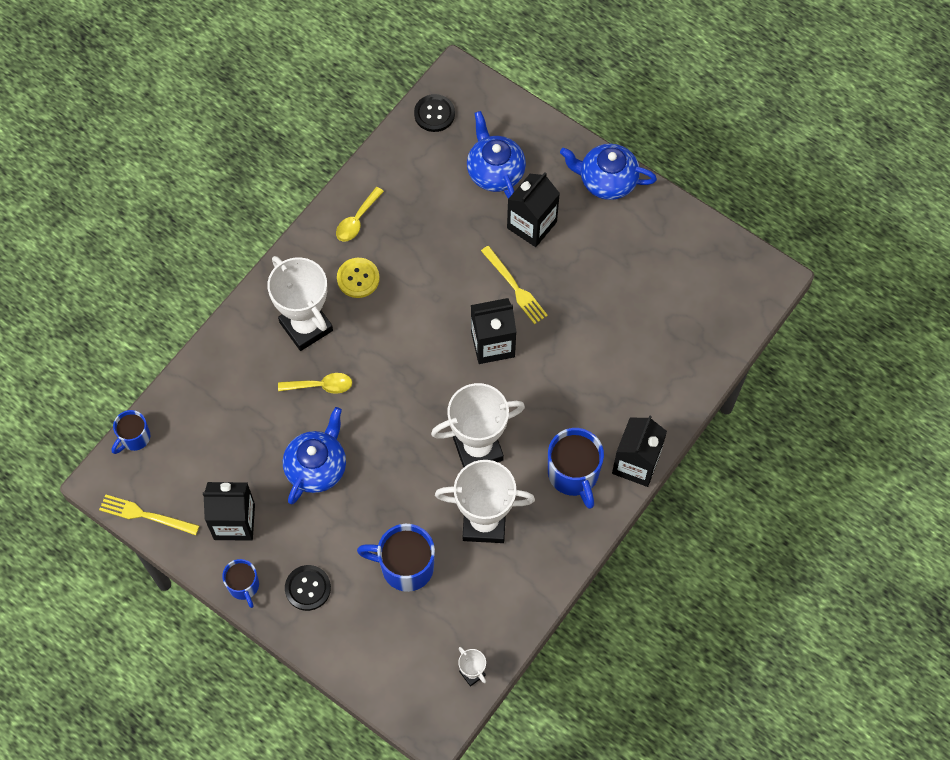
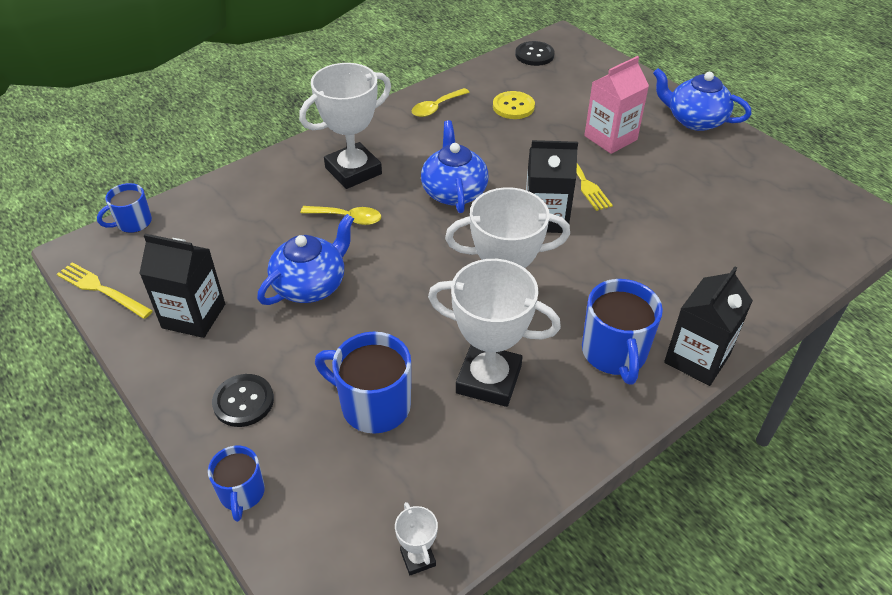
camera: 15 degrees right, 20 degrees down
(244, 586) = (169, 382): blue mug -> blue mug (242, 493)
(306, 326) = (353, 171): white trophy -> white trophy turned 75 degrees clockwise
(358, 278) = (421, 146): yellow button -> yellow button (513, 106)
(495, 171) = (582, 97): blue teapot -> blue teapot (454, 192)
(531, 225) = (610, 138): black carton -> pink carton

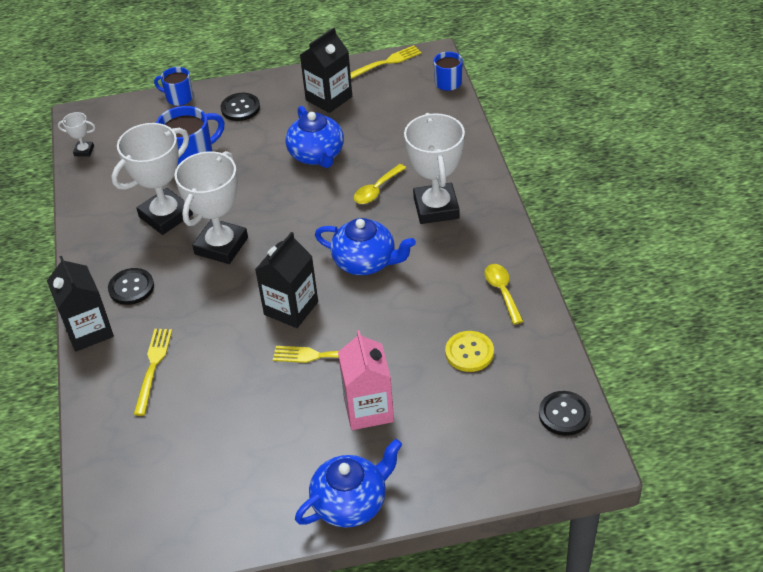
camera: 120 degrees right, 0 degrees up
(614, 353) = (131, 287): blue mug -> black button
(690, 282) = (153, 367): none -> yellow fork

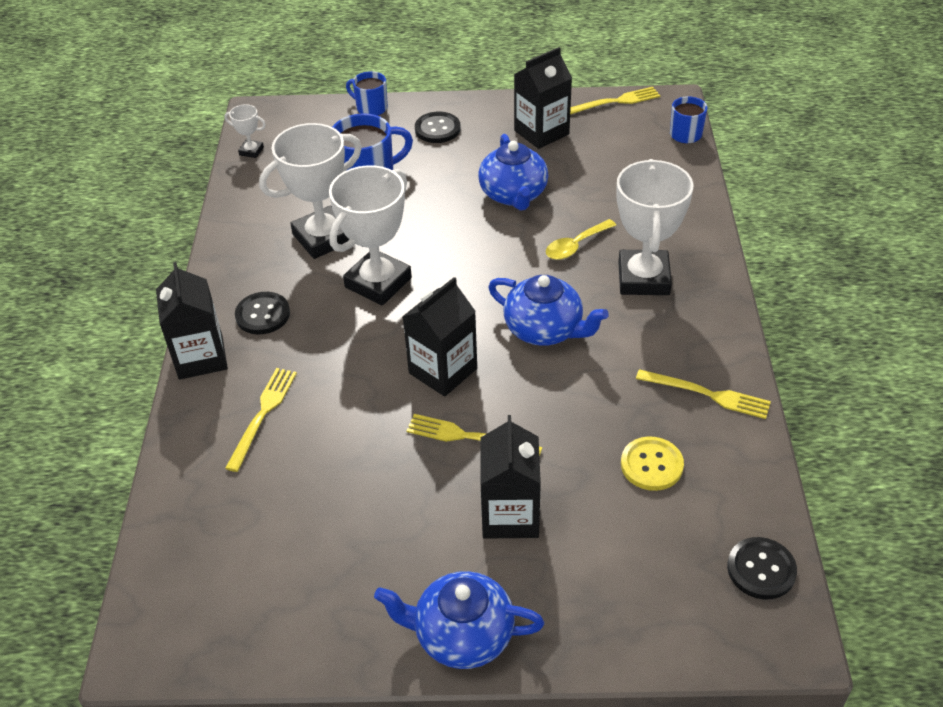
camera: 10 degrees right, 0 degrees up
(351, 503) = (462, 635): blue teapot -> blue teapot turned 150 degrees counterclockwise
(368, 409) = (510, 515): pink carton -> black carton
(502, 291) = (707, 394): yellow spoon -> yellow fork

